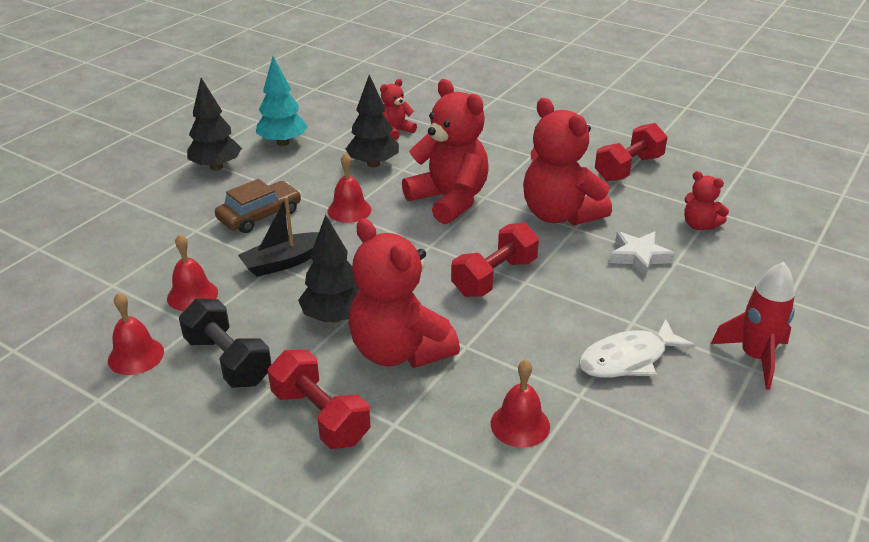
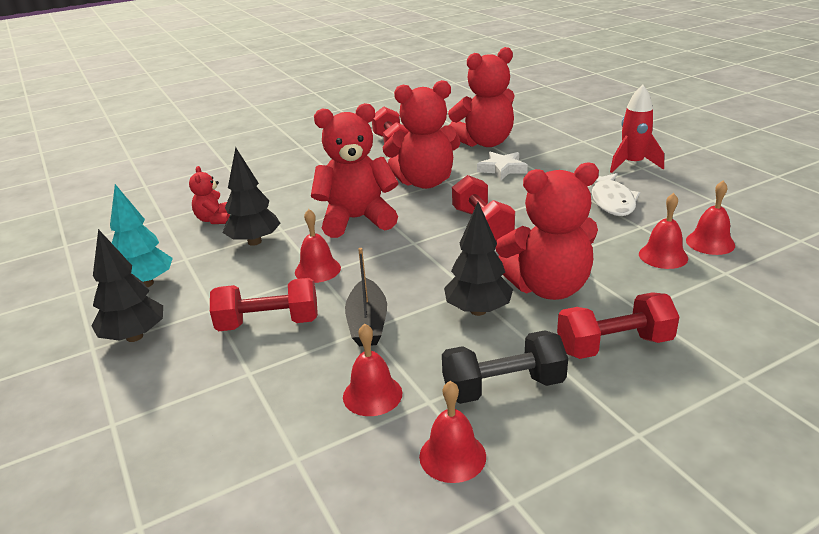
camera: 60 degrees left, 5 degrees down
(260, 215) = (268, 323): brown car -> red dumbbell
(582, 462) = (710, 242): none -> red bell
(699, 225) = (485, 142): red teddy bear -> red teddy bear, size x2.03

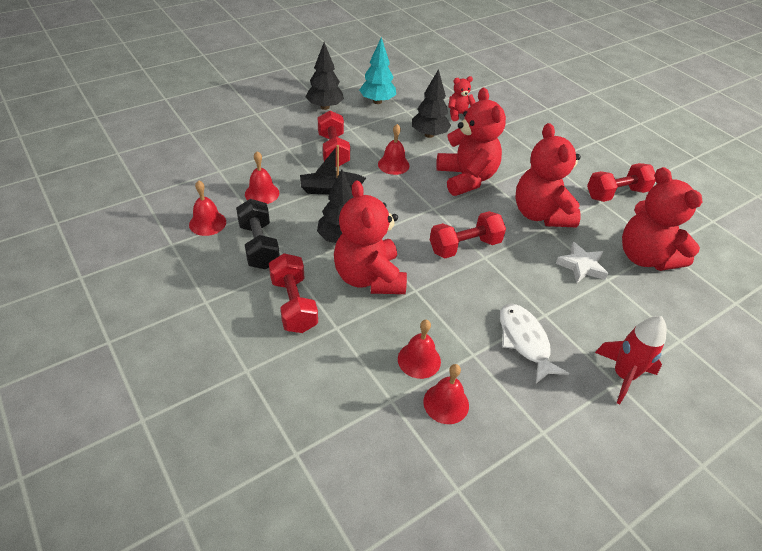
camera: 80 degrees right, 15 degrees up
(612, 201) = (524, 341): white fish -> white fish turned 75 degrees clockwise

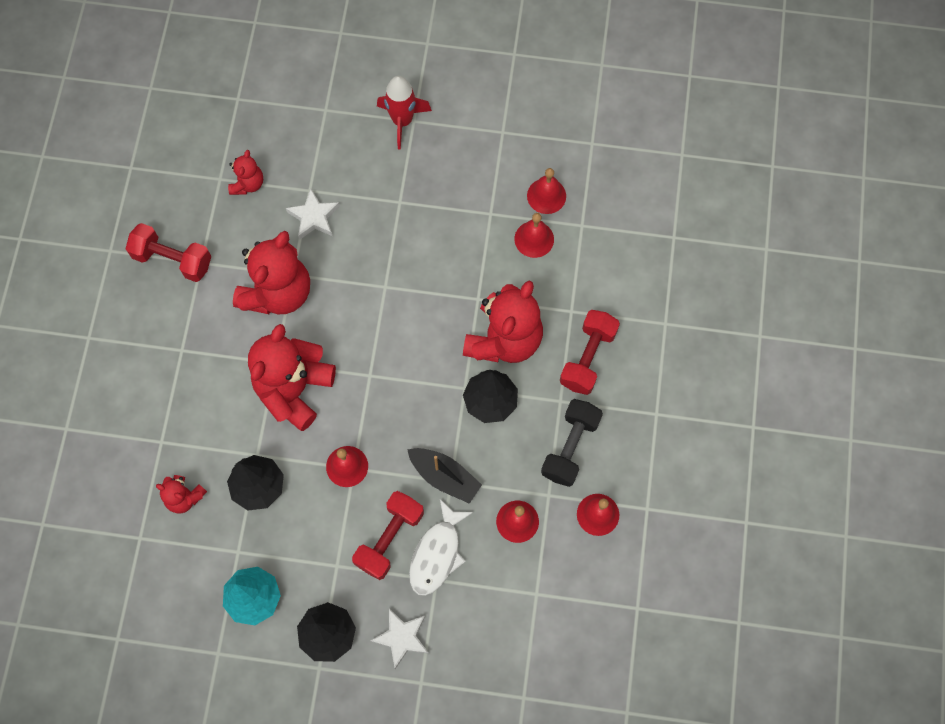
camera: 135 degrees left, 25 degrees up
(284, 122) = (402, 638): none -> white star
(464, 246) = (389, 310): red dumbbell -> none
(524, 341) = (441, 195): white fish -> white fish (437, 554)
(645, 257) = (248, 184): red teddy bear -> red teddy bear, size x0.49

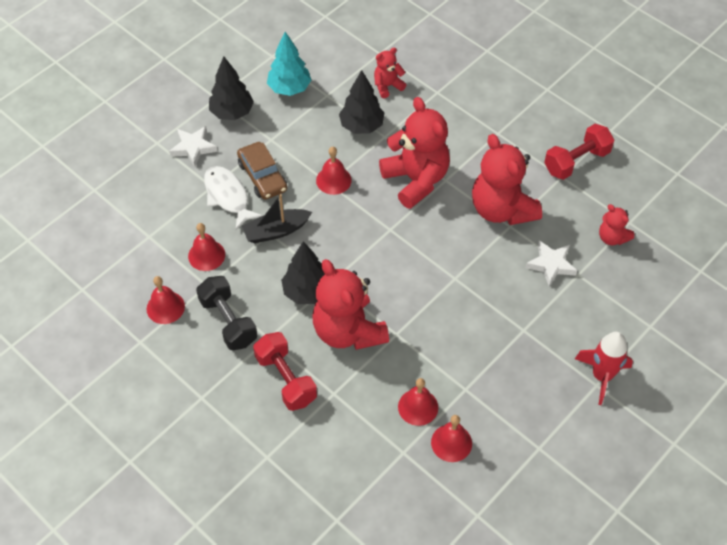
camera: 125 degrees right, 15 degrees down
(389, 538) = (262, 176): red dumbbell -> brown car

